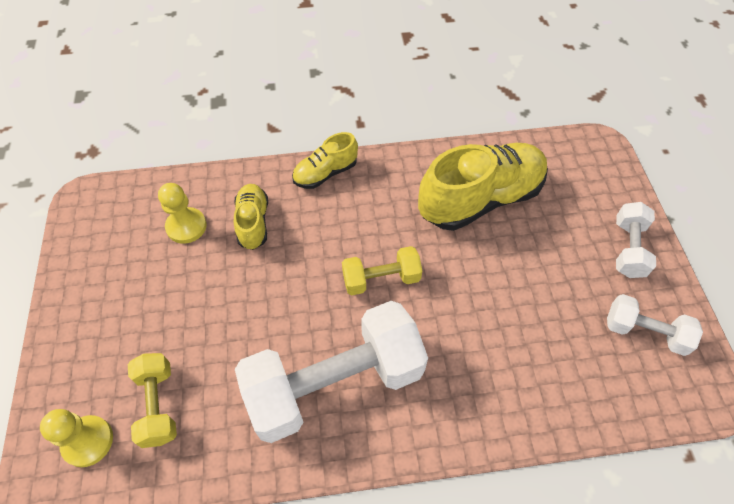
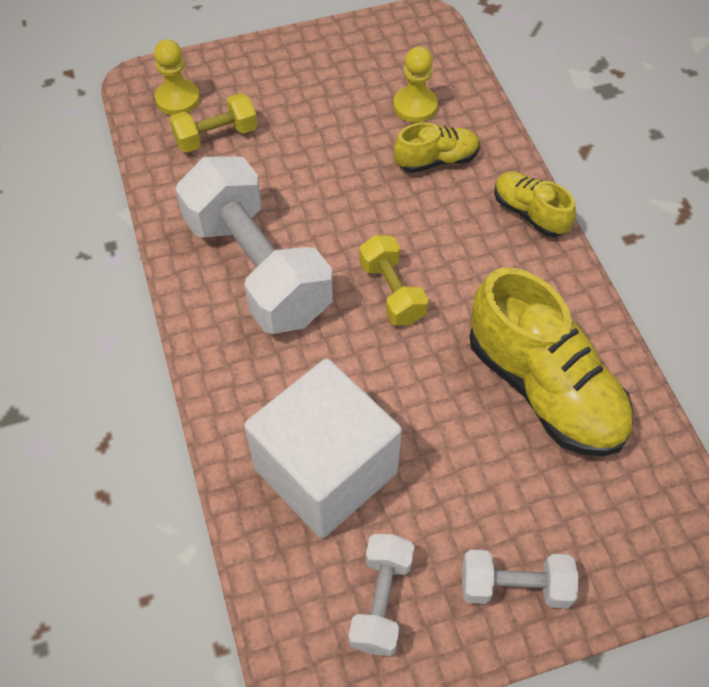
camera: 80 degrees right, 0 degrees up
(541, 354) = (325, 470): none -> white cube

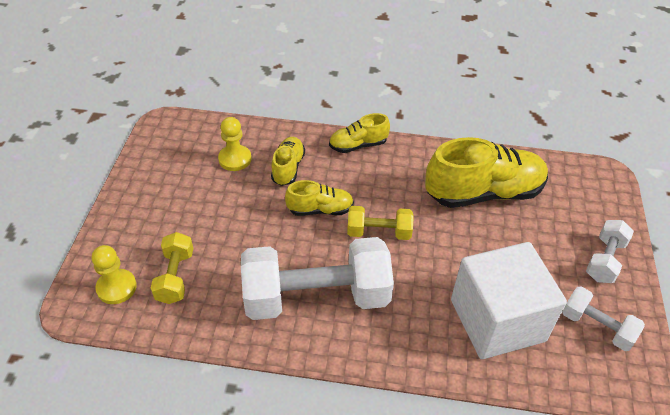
camera: 65 degrees left, 10 degrees down
(390, 219) = (320, 209): none -> yellow shoe

